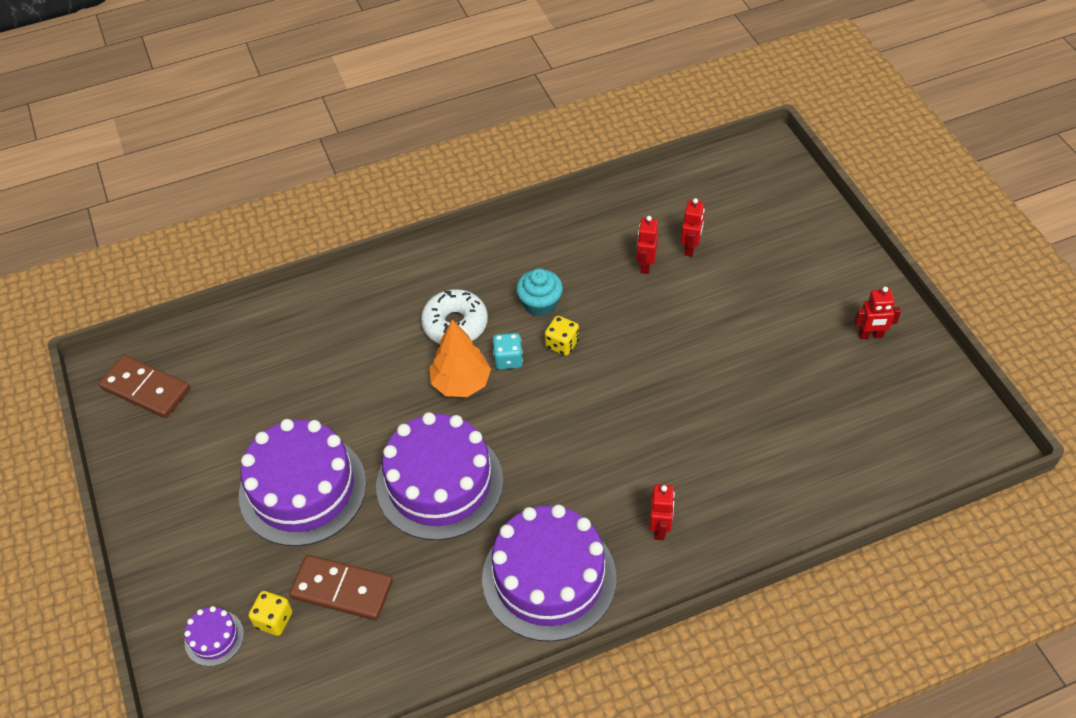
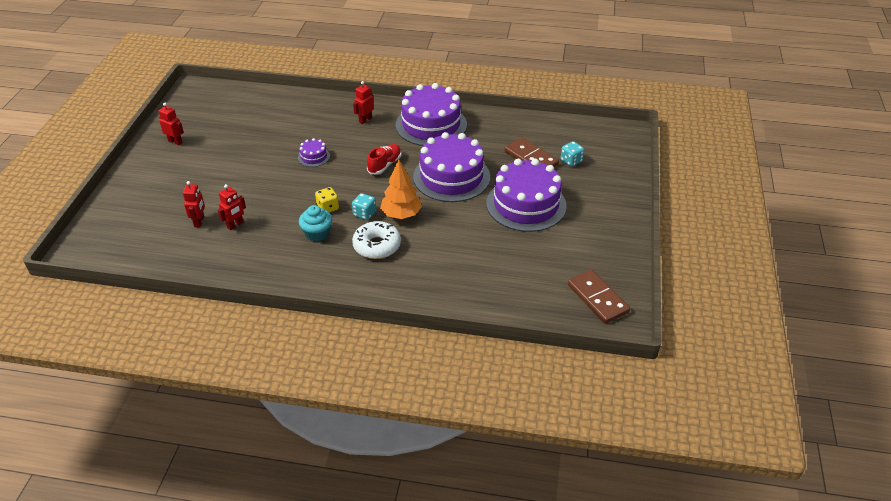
camera: 150 degrees left, 10 degrees down
(214, 638) = (604, 166): purple cake -> purple cake (314, 157)
(274, 620) = (571, 161): yellow dice -> turquoise dice
(551, 453) = (385, 165): none -> red shoe
(690, 248) = (199, 222): red robot -> red robot turned 135 degrees clockwise

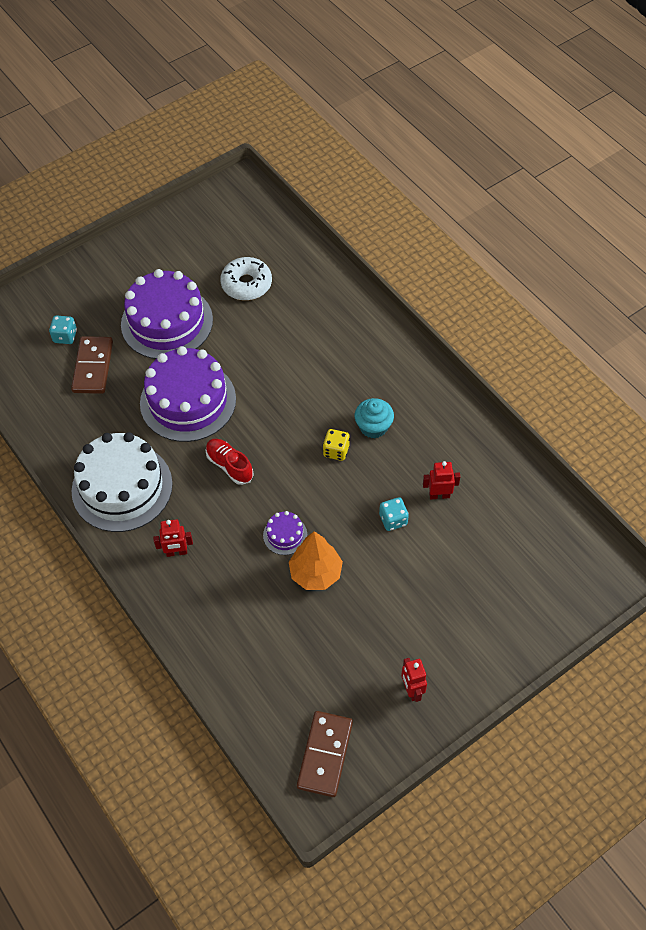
camera: 135 degrees left, 15 degrees up
(199, 222) = (470, 527): red robot -> none
(364, 214) = (311, 418): turquoise dice -> turquoise dice (393, 520)
(377, 246) = (336, 374): white donut -> white donut (246, 284)
(385, 165) = (229, 465): red shoe -> red shoe turned 60 degrees clockwise
(401, 214) = (280, 392): orange tree -> orange tree (315, 573)
(431, 125) = (122, 487): purple cake -> white cake
(597, 298) = (229, 210): brown domino -> brown domino (325, 754)

